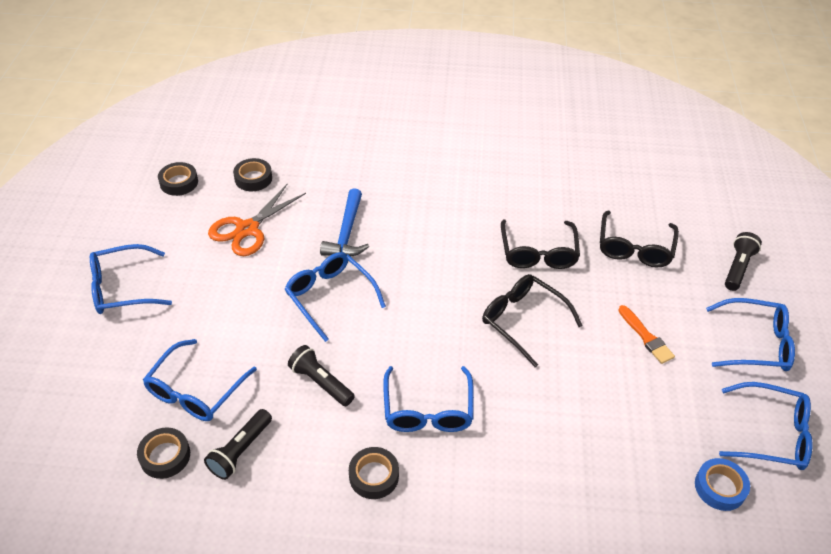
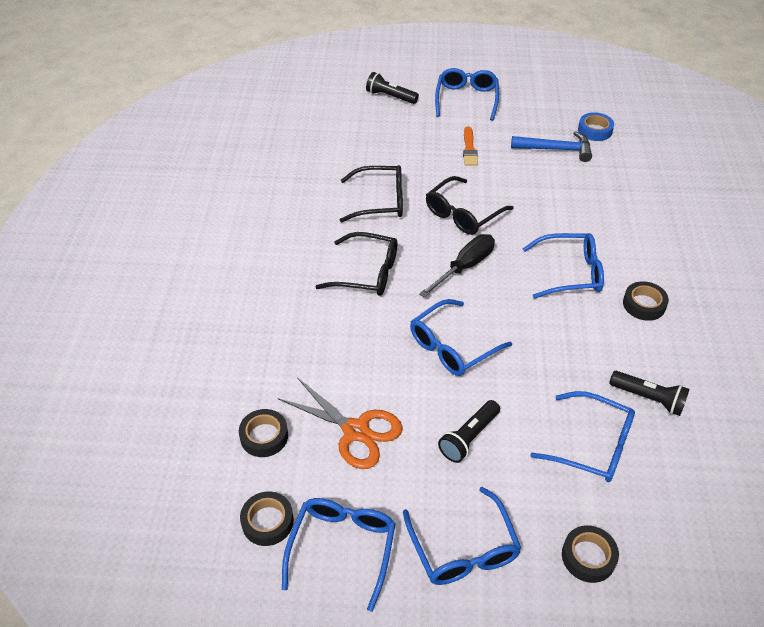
camera: 90 degrees left, 0 degrees up
(165, 456) = (673, 458): black tape -> black tape (588, 557)
(321, 382) = (559, 346): black flashlight -> black flashlight (469, 437)
(347, 233) = (359, 339): blue hammer -> blue hammer (556, 149)
(438, 315) = (464, 267): none -> black screwdriver
(634, 248) = (371, 145): black glasses -> black glasses (367, 273)
(646, 337) = (469, 149): orange brush -> orange brush turned 120 degrees clockwise
(771, 434) = (545, 104): blue glasses -> blue glasses (342, 548)

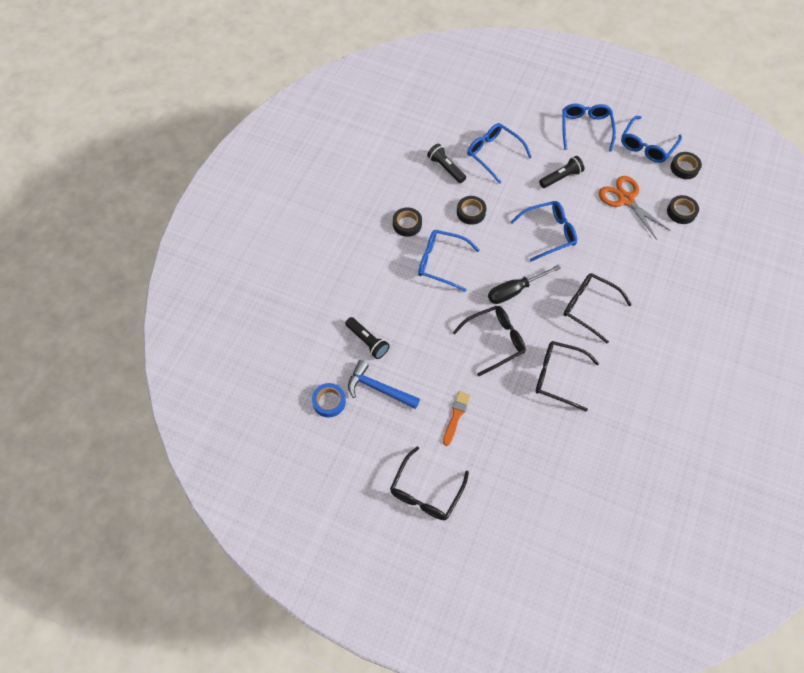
camera: 160 degrees left, 15 degrees up
(390, 97) = (503, 524): black flashlight -> black flashlight (367, 341)
(466, 99) = (426, 491): blue glasses -> black glasses
(588, 557) = (525, 109): black tape -> black tape (471, 212)

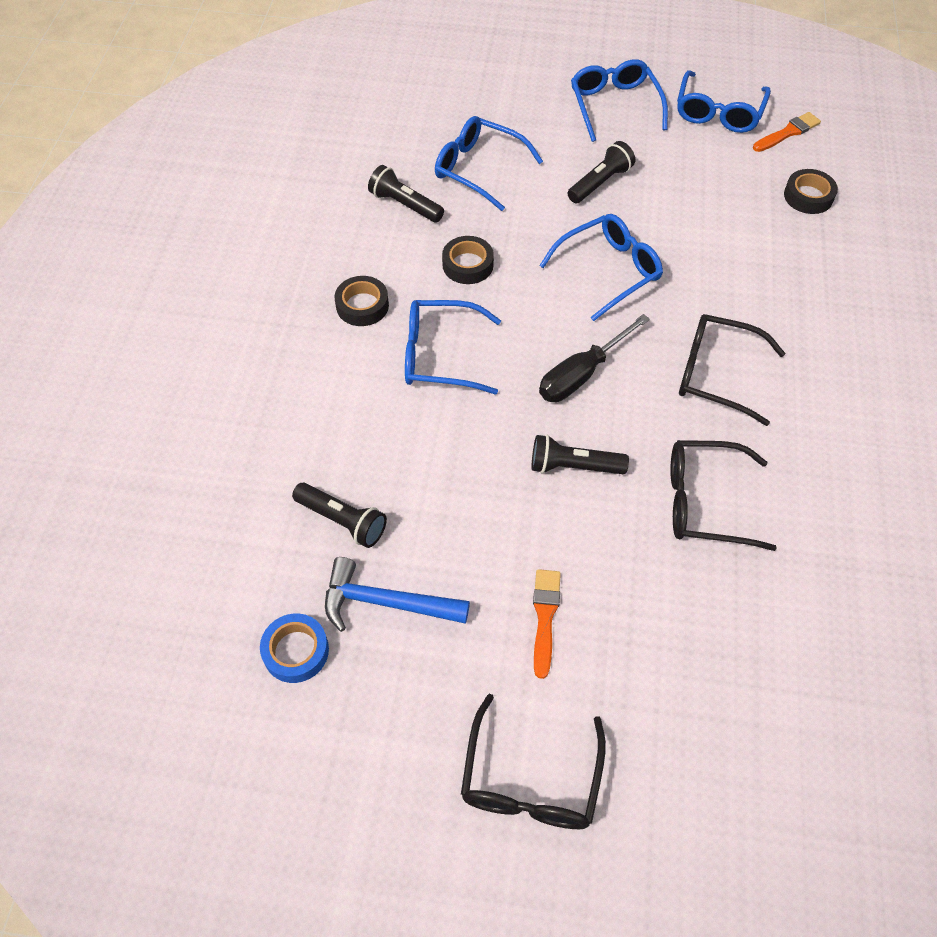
camera: 15 degrees left, 5 degrees down
(494, 341) = (573, 466): black glasses -> black flashlight
(626, 199) = (715, 195): orange scissors -> none
(684, 168) = (788, 132): black tape -> orange brush

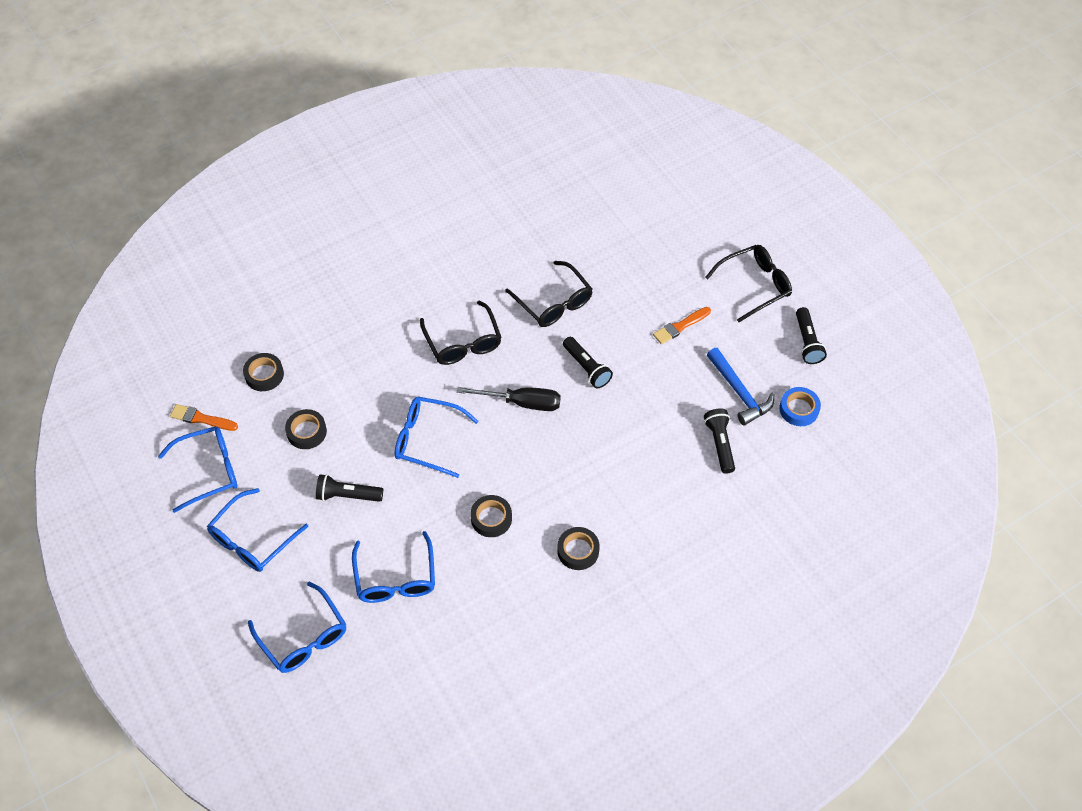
camera: 130 degrees left, 0 degrees up
(405, 205) = (471, 596): black flashlight -> black flashlight (807, 342)
(440, 355) = (575, 480): blue glasses -> blue glasses (303, 637)
(704, 192) = (306, 432): none -> black tape

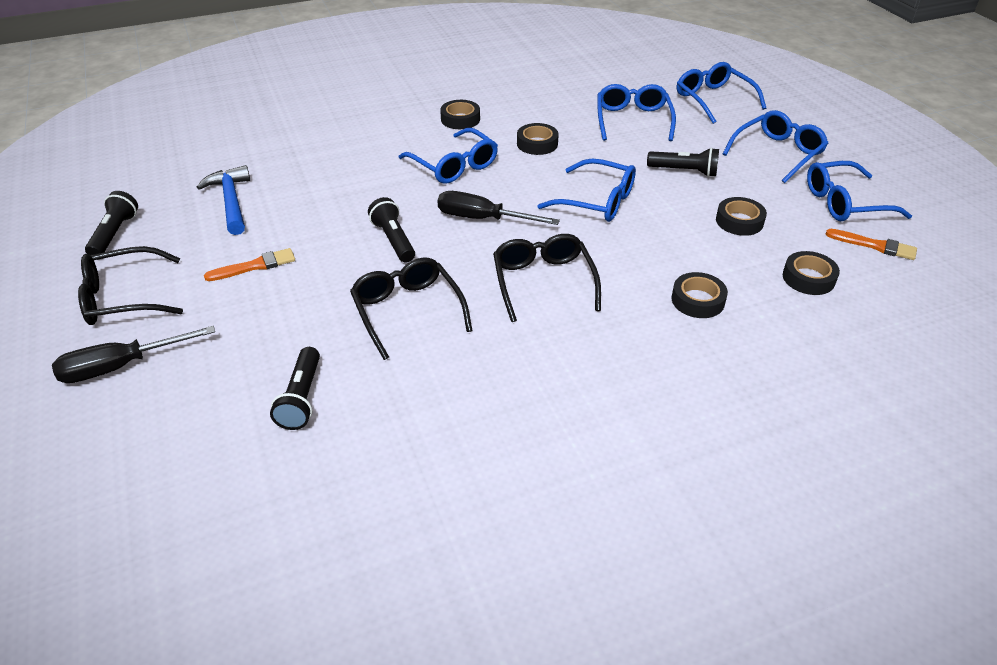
camera: 170 degrees left, 15 degrees down
(350, 341) = (698, 300): none -> black tape
(564, 471) = (454, 165): none -> blue glasses
(717, 236) = (121, 366): none -> black screwdriver
(719, 444) = (283, 167): black flashlight -> black flashlight (301, 398)
(799, 409) = (179, 182): blue tape -> none

